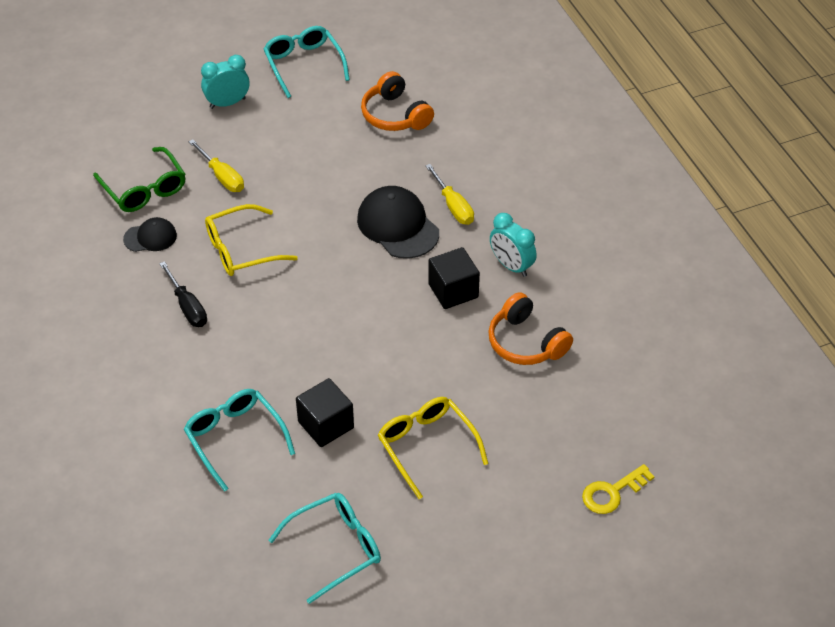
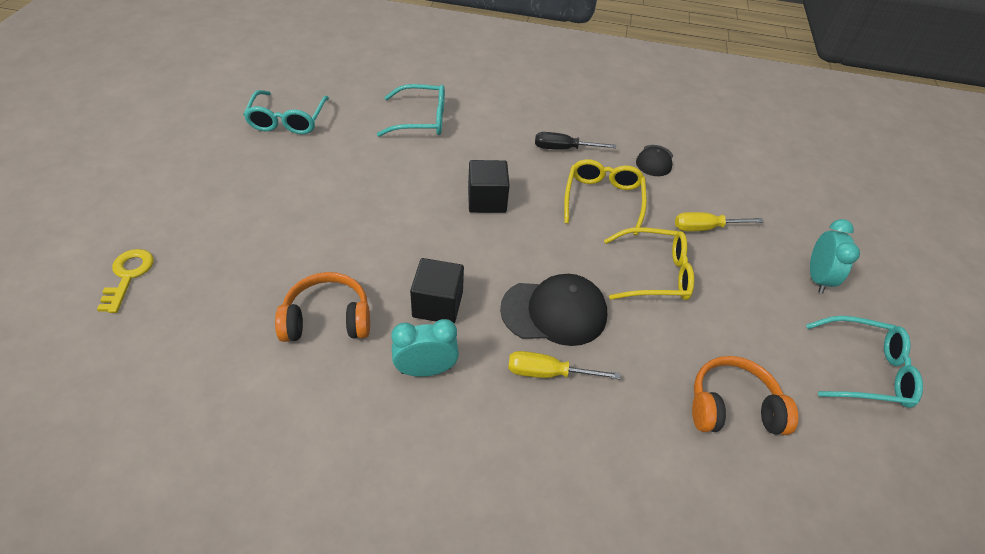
camera: 120 degrees right, 0 degrees up
(144, 189) = (716, 179): green glasses -> none
(326, 425) = (385, 161): black cube -> black cube (487, 200)
(426, 446) = (306, 198): yellow glasses -> yellow glasses (655, 273)

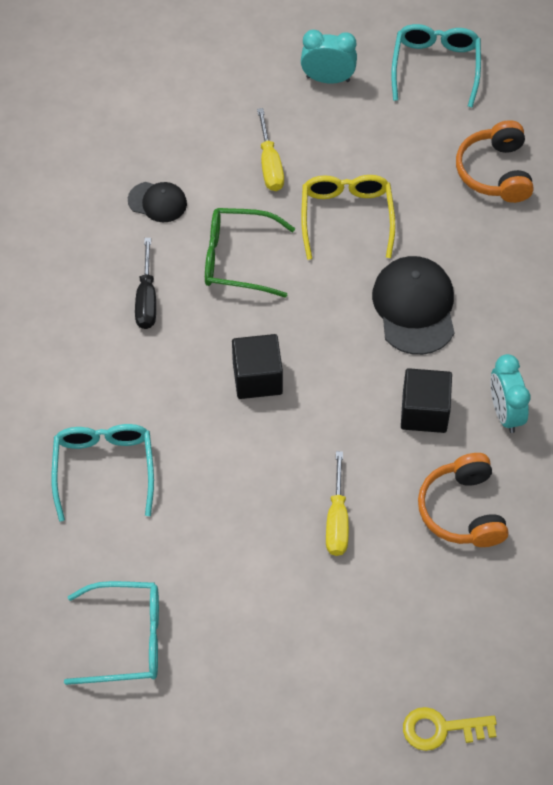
camera: 90 degrees left, 10 degrees up
(547, 373) = (488, 312): yellow screwdriver -> yellow screwdriver (337, 520)
(603, 199) = (237, 259): yellow glasses -> green glasses

